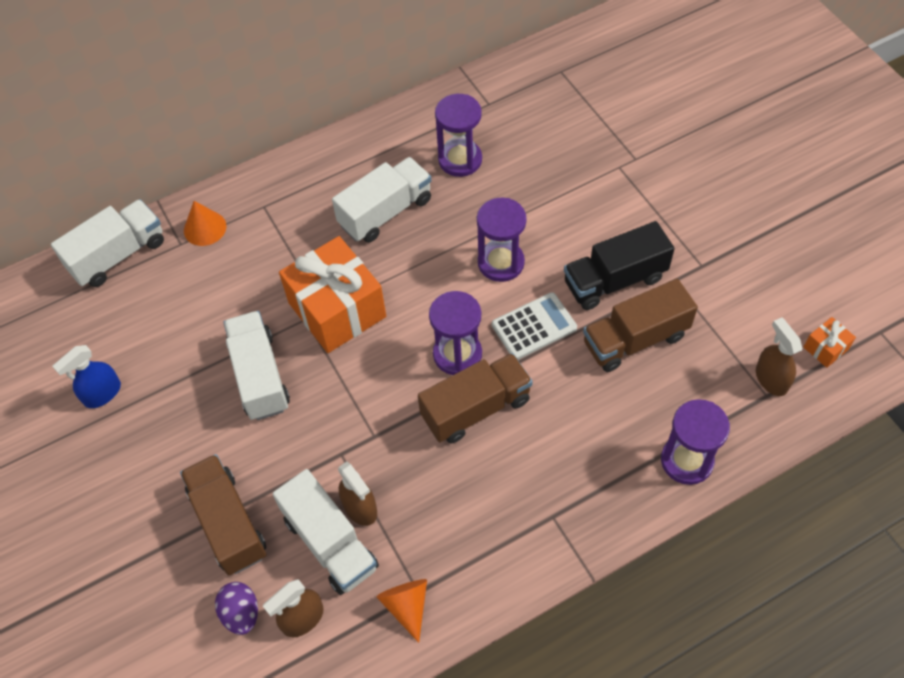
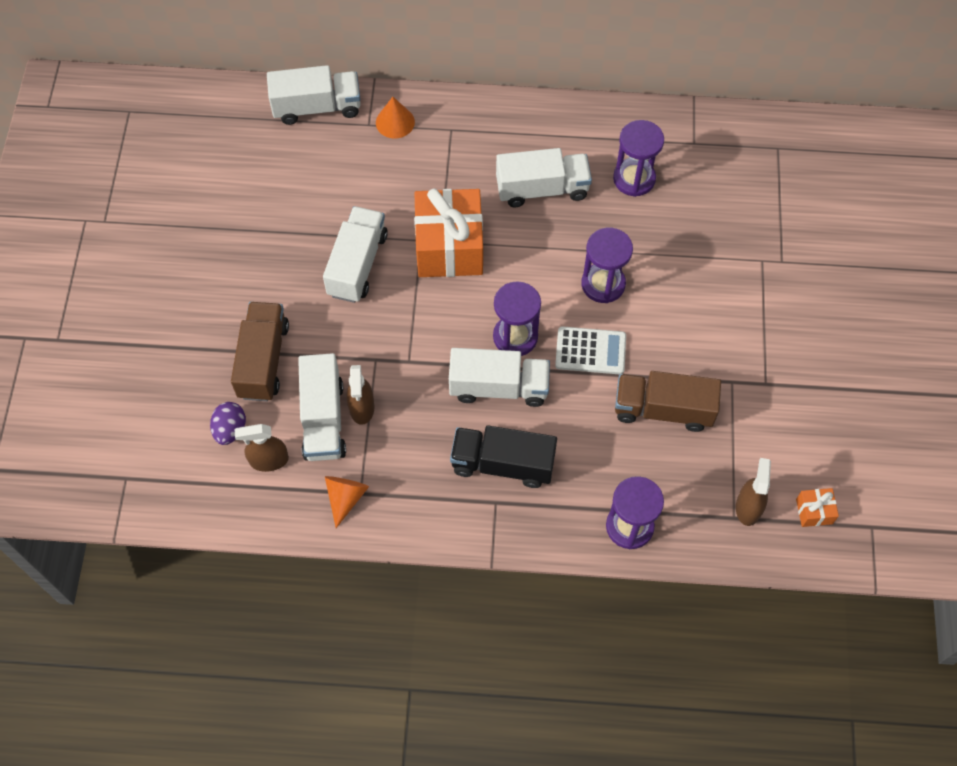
camera: 30 degrees right, 5 degrees up
(102, 394) = (238, 210): blue spray bottle -> none
(476, 408) = (499, 387): brown truck -> white truck
(614, 280) = (683, 352): black truck -> black truck (502, 464)

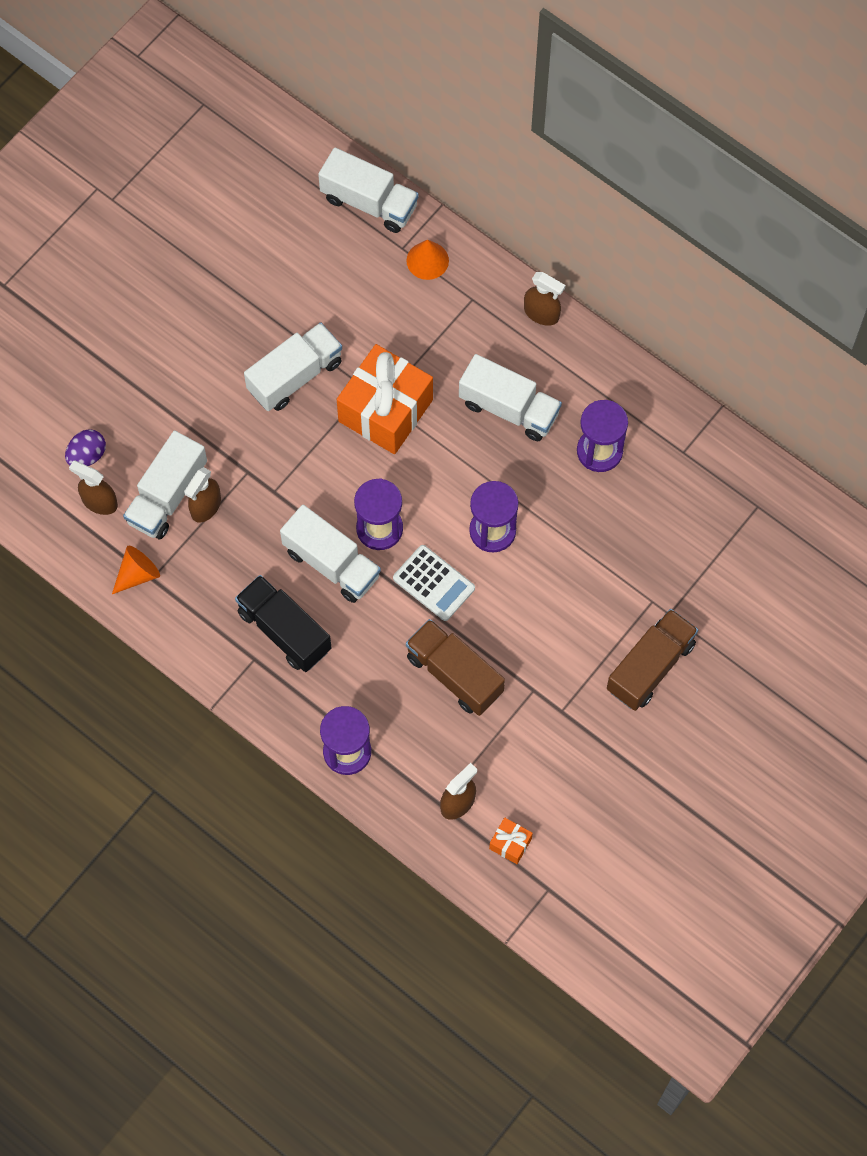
camera: 35 degrees right, 5 degrees up
(263, 360) = (155, 412): brown truck -> brown truck (650, 667)
(511, 109) = (541, 313): none -> brown spray bottle

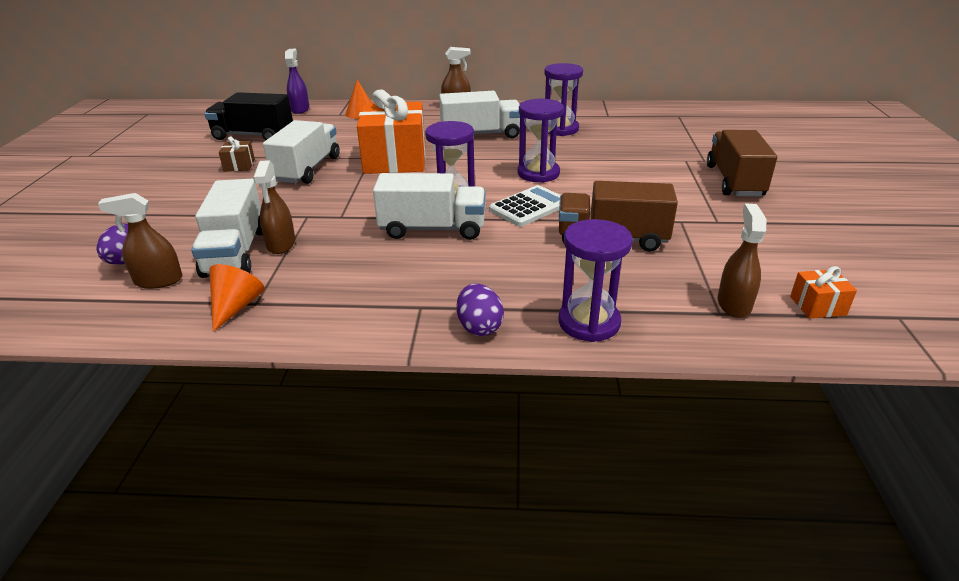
camera: 35 degrees left, 35 degrees down
(239, 324) = (239, 165): none -> brown gift
(276, 707) = (479, 327): none -> purple egg
(284, 631) = (432, 278): black truck -> black truck (253, 136)
(369, 202) = (300, 109): white truck -> purple spray bottle
(433, 583) = (529, 207): white calculator -> white calculator turned 45 degrees counterclockwise

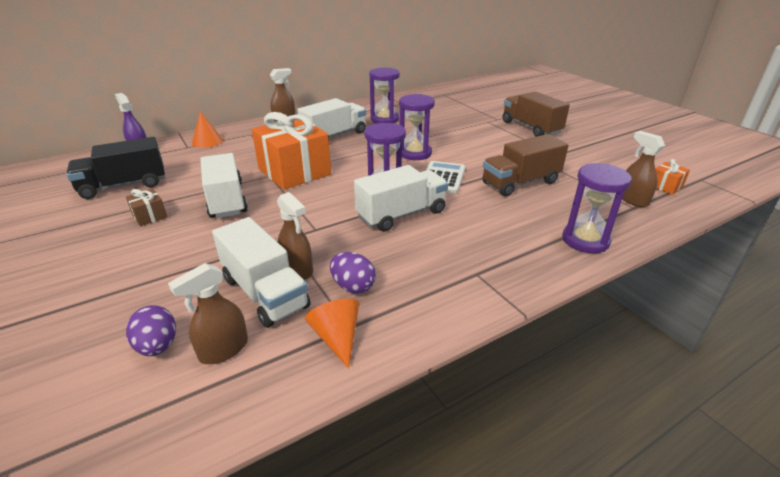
camera: 35 degrees left, 0 degrees up
(479, 327) = (533, 271): purple egg -> purple egg (353, 286)

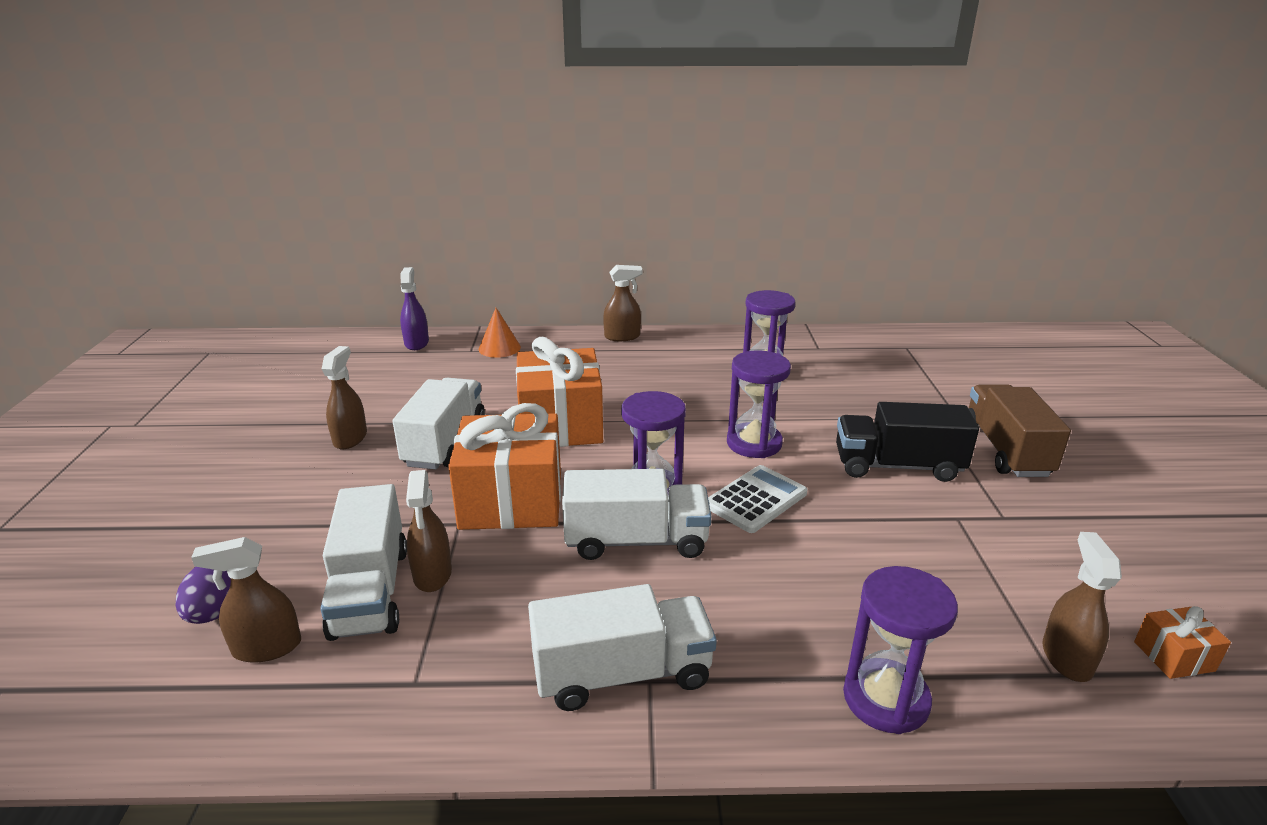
camera: 30 degrees right, 5 degrees down
(124, 185) = (361, 387): black truck -> black truck (897, 466)
(149, 216) = (350, 438): brown gift -> brown spray bottle
(306, 217) = (511, 500): none -> orange gift
(334, 136) = (664, 381): white truck -> white truck (622, 674)
(337, 338) = (388, 691): orange cone -> none
(353, 286) = (472, 627): purple egg -> none
(520, 183) = (877, 550): brown truck -> none

